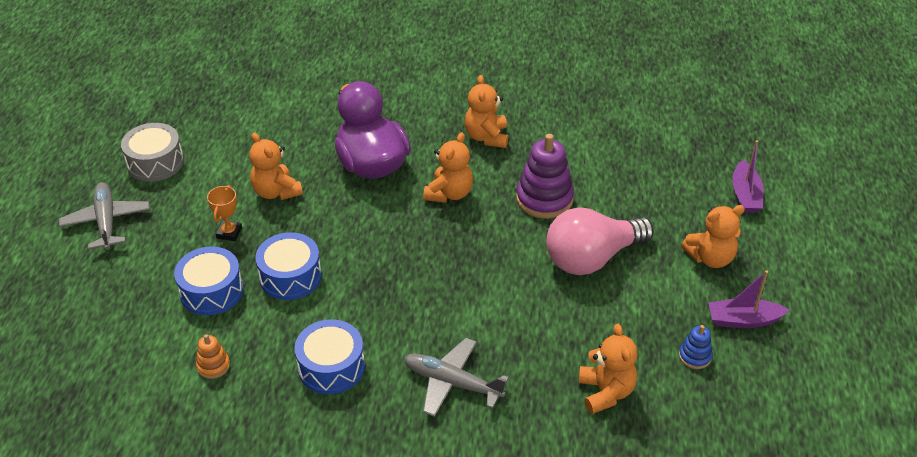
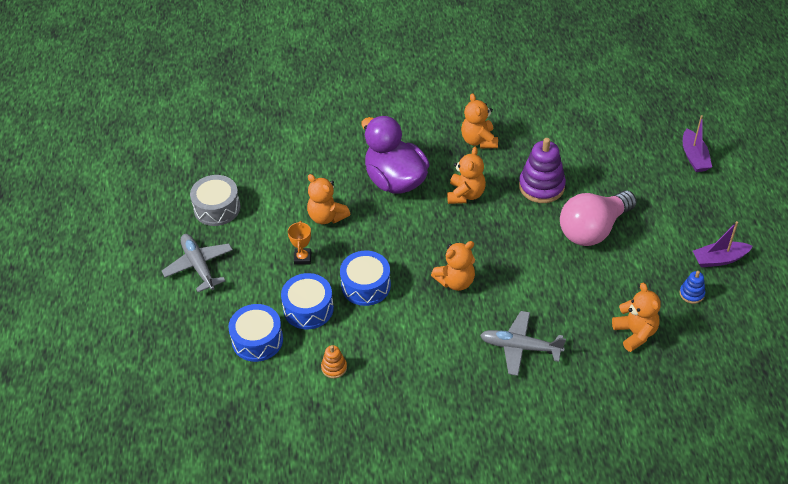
camera: 10 degrees left, 5 degrees up
(331, 367) = (425, 352): blue drum -> blue drum (257, 340)
(710, 258) = (682, 213): orange teddy bear -> orange teddy bear (455, 281)

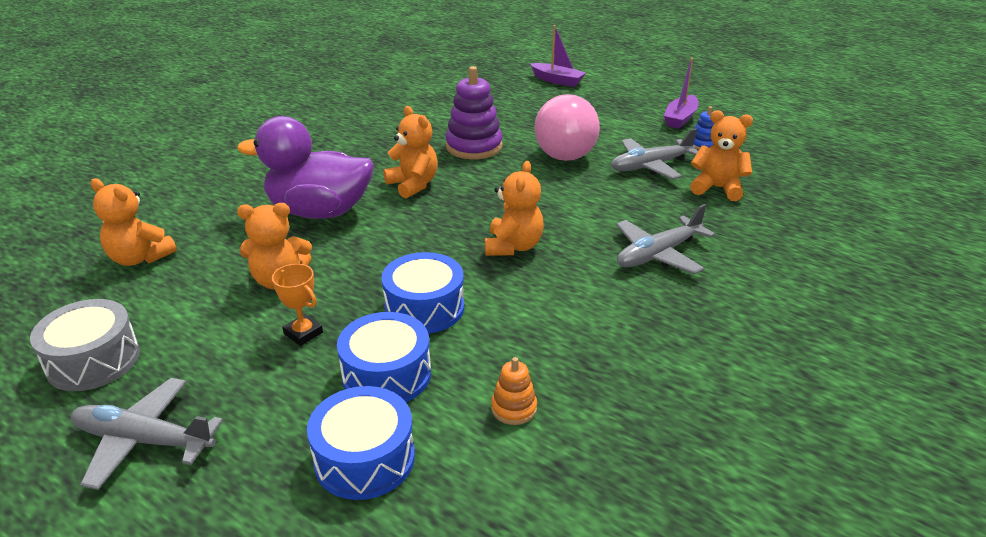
camera: 50 degrees left, 15 degrees down
(479, 140) = (364, 147): orange teddy bear -> orange teddy bear (140, 258)
(624, 284) = (650, 166): none -> grey plane

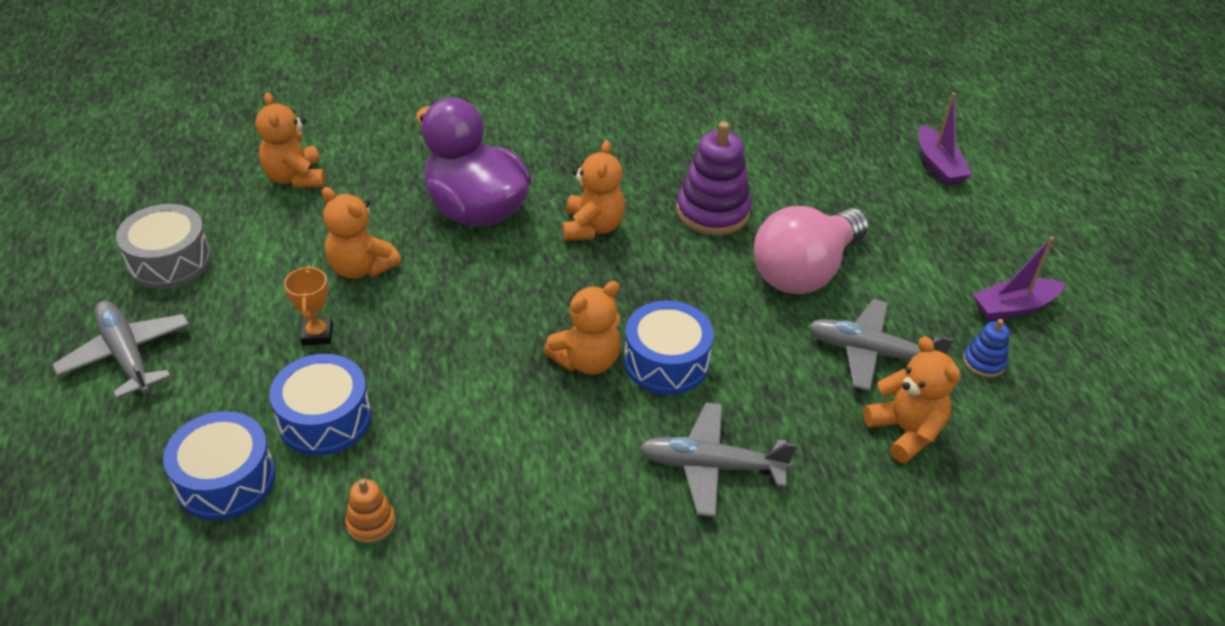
camera: 40 degrees right, 10 degrees up
(424, 308) = (429, 374): blue drum -> blue drum (666, 362)

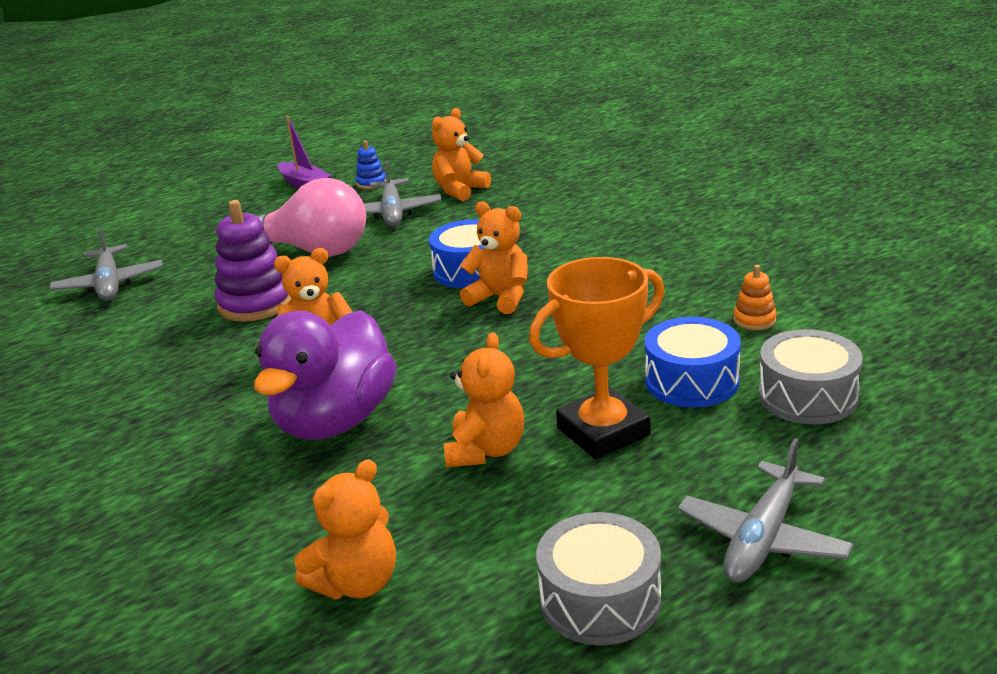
camera: 110 degrees left, 15 degrees down
(226, 480) = (807, 396): blue drum -> grey drum
(317, 334) = (603, 432): orange trophy -> orange trophy, size x2.02
(711, 466) = (556, 231): grey plane -> grey plane (109, 284)
(938, 165) = (128, 235): purple boat -> none

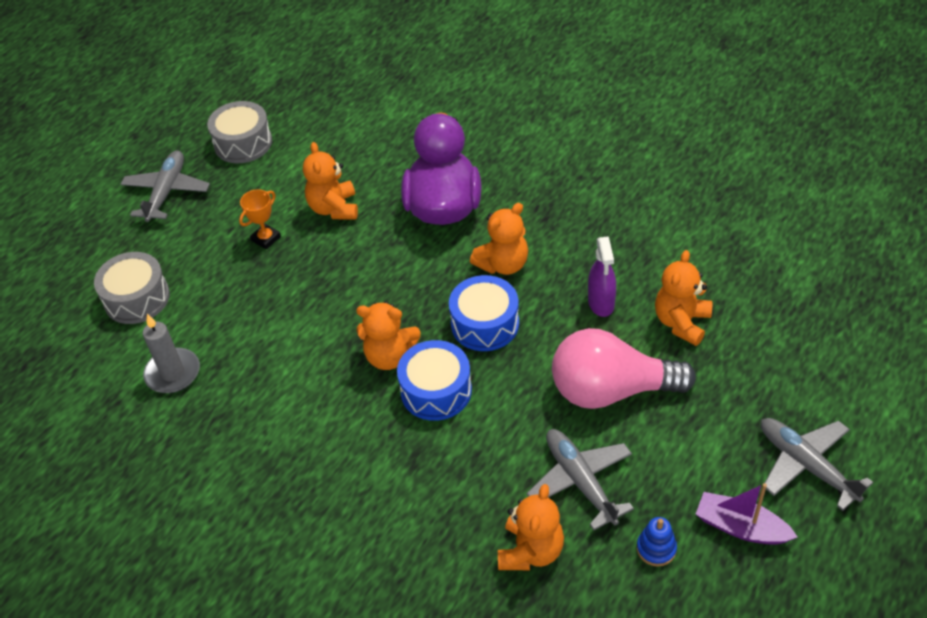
camera: 160 degrees right, 20 degrees up
(109, 284) = (765, 298): grey plane -> grey plane (806, 465)
(256, 303) = (601, 303): purple stacking toy -> purple spray bottle
(357, 583) = (364, 122): orange teddy bear -> orange teddy bear (681, 322)
(603, 432) = (266, 238): orange trophy -> orange trophy, size x0.50
(691, 381) = (215, 295): blue drum -> blue drum (485, 324)
(754, 320) = (173, 373): orange stacking toy -> grey candle

